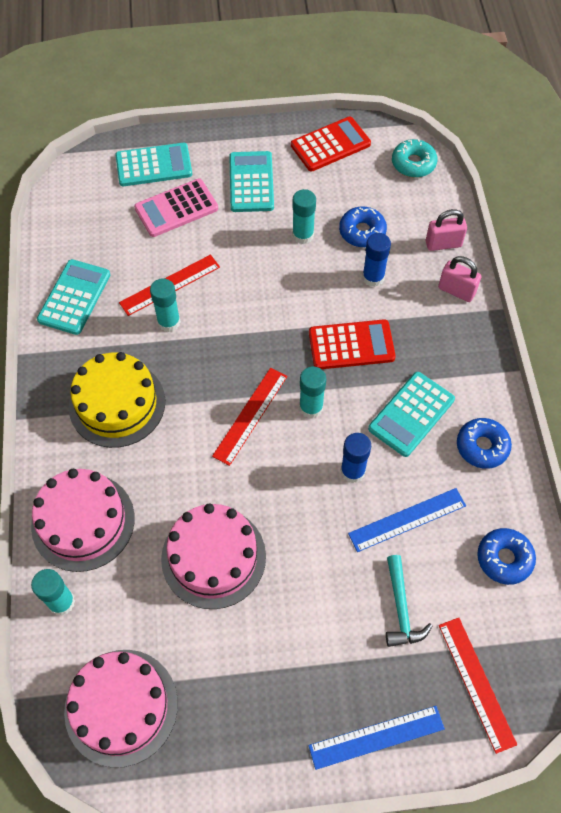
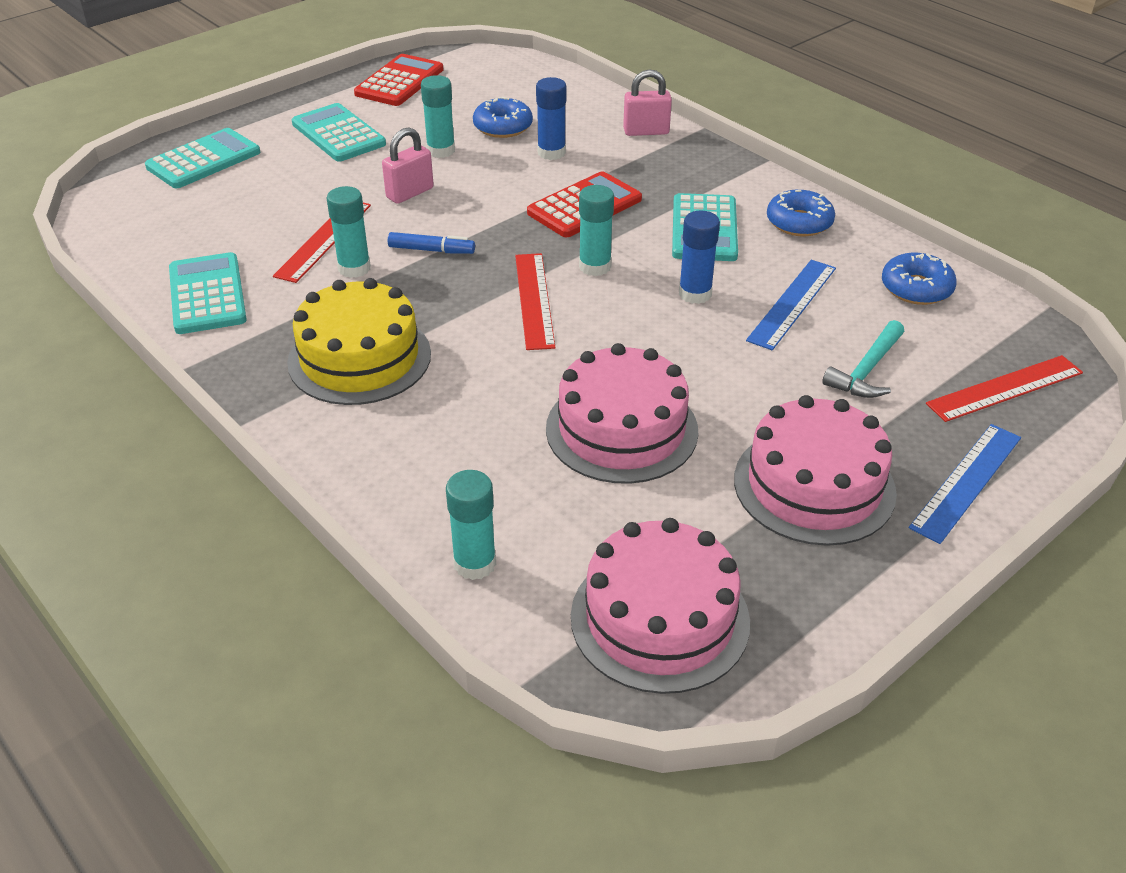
camera: 35 degrees left, 20 degrees down
(83, 521) = (424, 477): pink cake -> pink cake (814, 485)
(176, 208) = (268, 181): pink calculator -> none
(225, 332) = (431, 250): none -> blue marker
(401, 608) = (867, 370): turquoise hammer -> turquoise hammer turned 75 degrees clockwise
(413, 163) = (502, 67): turquoise donut -> none
(443, 244) = (595, 107): pink padlock -> pink padlock (410, 193)
(476, 683) = (1005, 388): red ruler -> red ruler turned 60 degrees counterclockwise

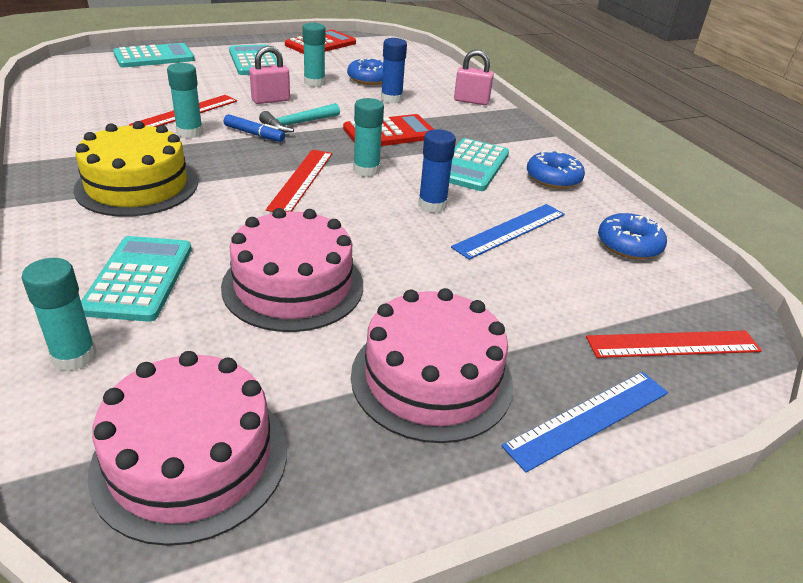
camera: 15 degrees right, 5 degrees down
(207, 295) = (75, 125): turquoise calculator -> turquoise calculator (139, 279)
(867, 370) = (545, 296): turquoise hammer -> turquoise hammer (298, 124)

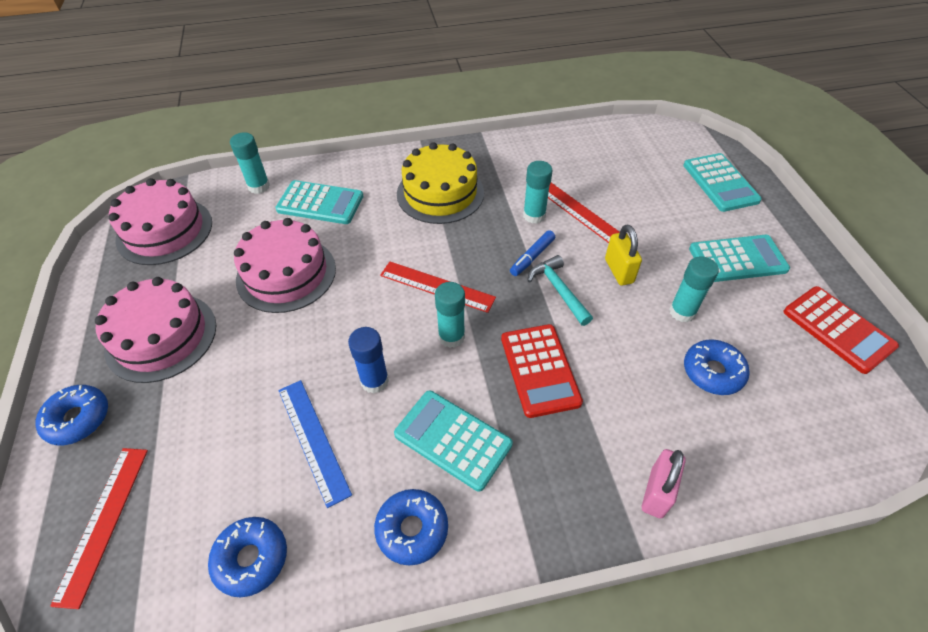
camera: 105 degrees right, 15 degrees up
(271, 100) = (619, 271): pink padlock -> yellow padlock
(391, 99) = (645, 388): blue glue stick -> none
(588, 418) = (78, 419): blue ruler -> blue donut

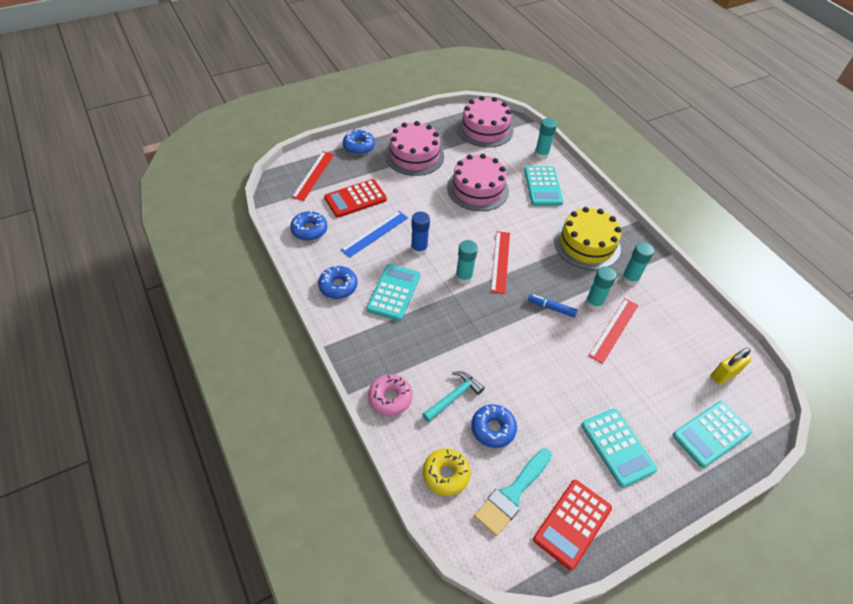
camera: 70 degrees right, 0 degrees up
(103, 522) = (313, 175): red ruler -> red ruler turned 60 degrees counterclockwise
(540, 370) = (456, 326): red calculator -> red calculator (355, 199)
(558, 290) = (527, 328): turquoise hammer -> turquoise hammer (453, 397)
(619, 271) = (563, 363): yellow padlock -> yellow padlock (724, 374)
(657, 492) = (390, 398): pink padlock -> pink donut
(682, 312) = (541, 407): turquoise glue stick -> turquoise glue stick (630, 278)
(784, 447) = (446, 474): none -> yellow donut
(806, 377) = (512, 494): none -> turquoise brush

